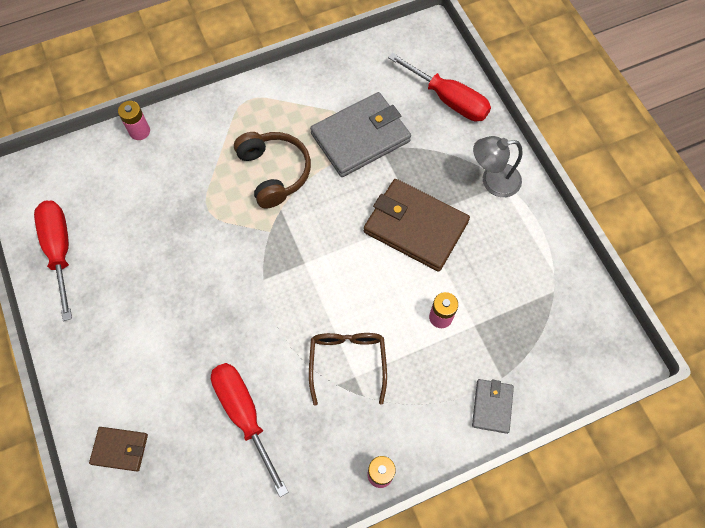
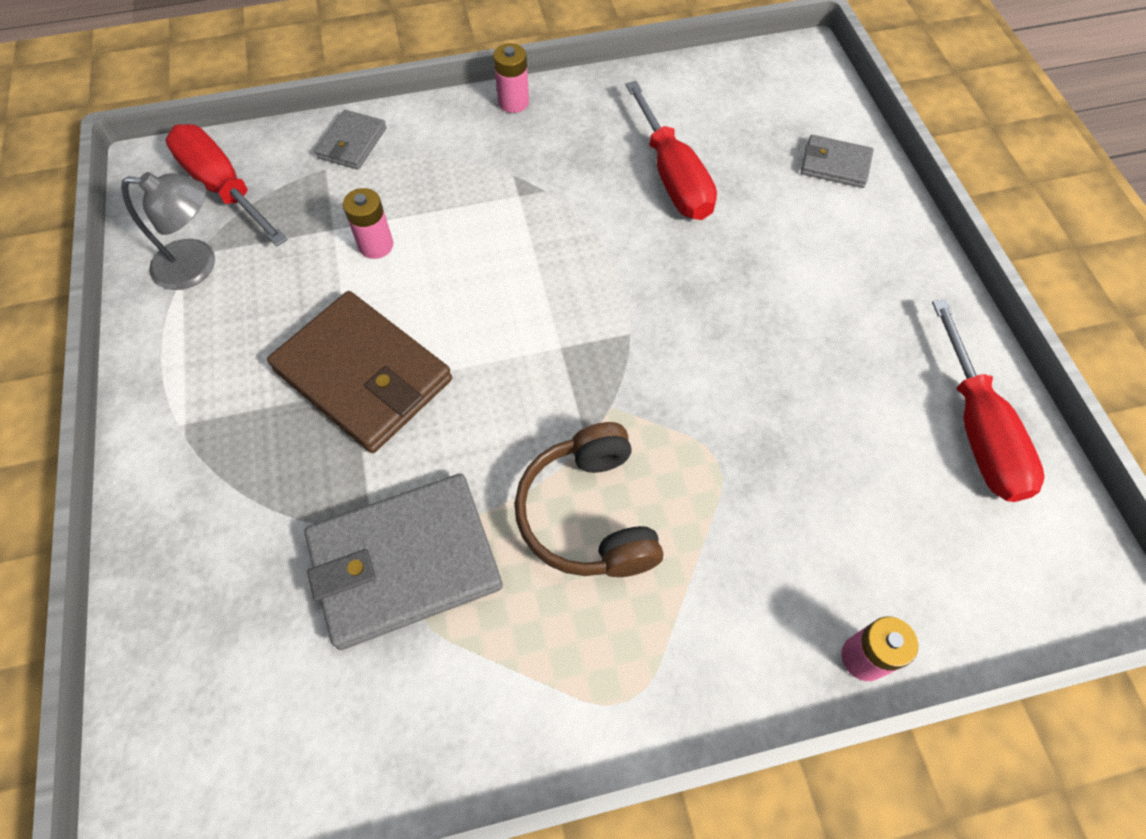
camera: 170 degrees left, 5 degrees down
(120, 449) = (835, 165): brown wallet -> grey wallet
(347, 362) = (524, 212): brown glasses -> none
(448, 99) = (194, 621): red screwdriver -> red screwdriver (223, 188)
(492, 181) = (197, 432): grey lamp -> grey lamp (197, 265)

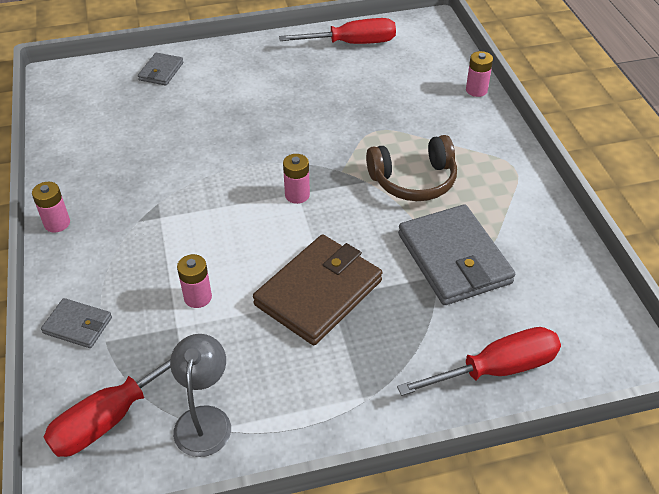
camera: 90 degrees left, 15 degrees down
(557, 347) = (297, 195): none -> pink battery
(672, 176) = (157, 140): red screwdriver -> red screwdriver (496, 369)

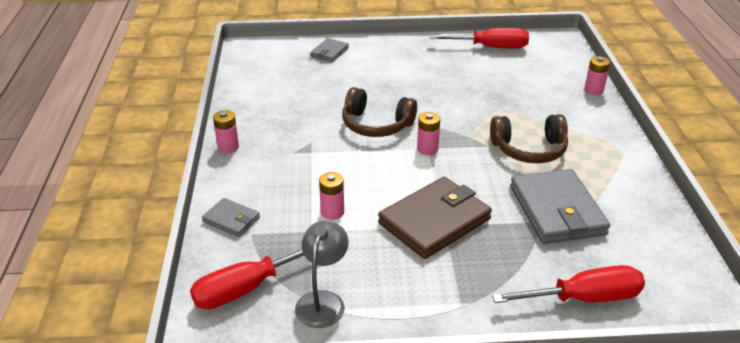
camera: 10 degrees right, 10 degrees down
(232, 169) = (376, 125): none -> brown headphones

